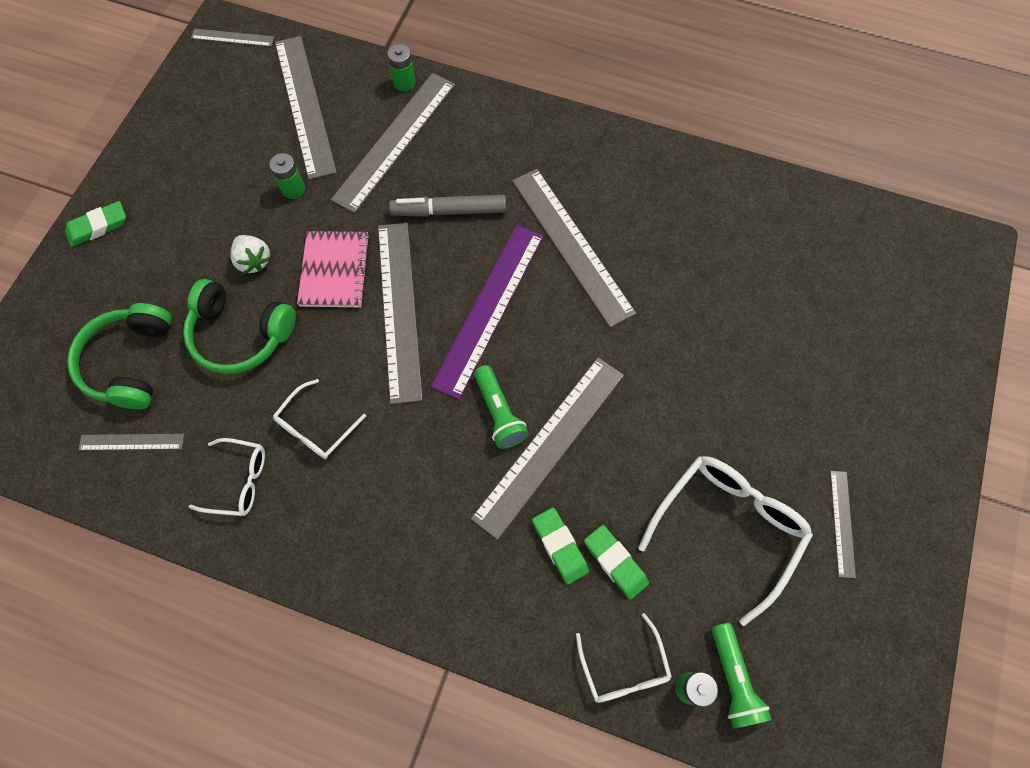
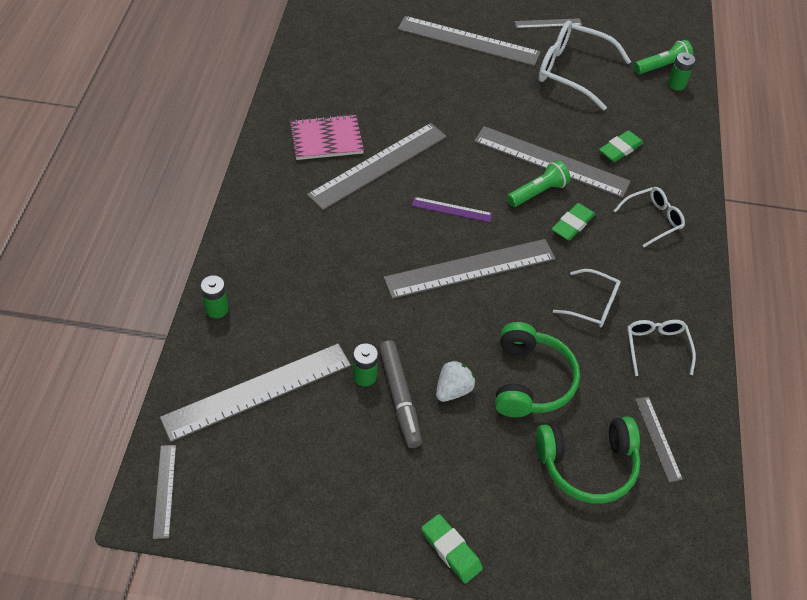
camera: 105 degrees left, 15 degrees down
(334, 270) = (446, 322): pink notebook -> pink notebook (326, 139)
(395, 141) = (291, 303): grey ruler -> grey ruler (468, 41)
(450, 211) = (363, 249): grey marker -> grey marker (399, 397)
(489, 308) = (451, 209): purple ruler -> purple ruler, size x0.48
(615, 562) = (618, 121): green eraser -> green eraser (572, 224)
(624, 668) = (680, 113): white glasses -> white glasses (653, 219)

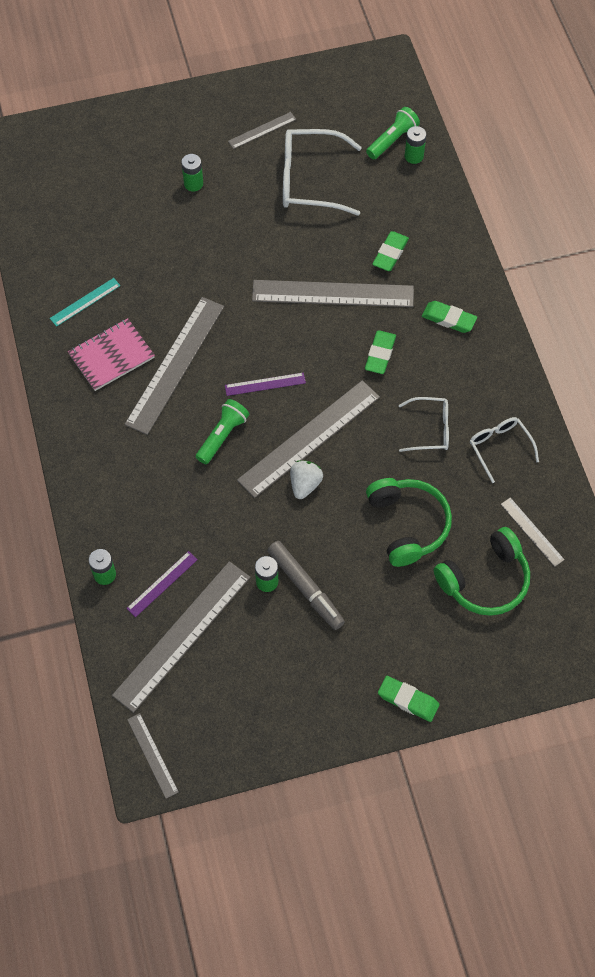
camera: 20 degrees left, 10 degrees up
(264, 338) = (162, 584): none -> purple ruler
(327, 92) = (85, 302): none -> turquoise ruler
(453, 390) = (347, 561): white strawberry -> white strawberry (305, 484)
(468, 41) = (193, 184): grey ruler -> green battery
(537, 192) = (334, 332): green flashlight -> green flashlight (222, 436)
(653, 219) = (448, 319): white glasses -> green eraser

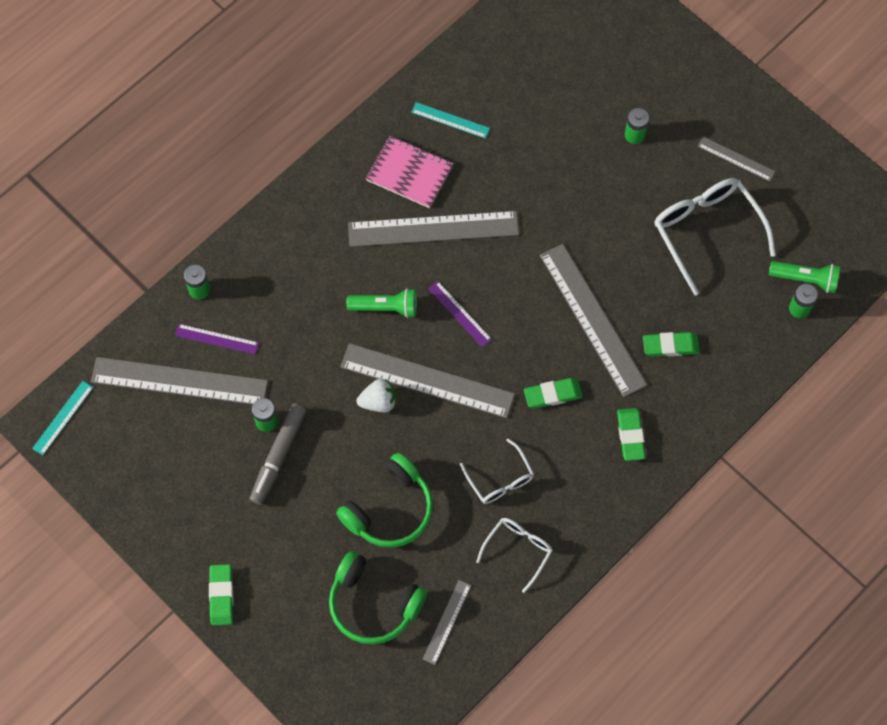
camera: 60 degrees right, 5 degrees up
(152, 755) = (63, 418): grey ruler -> turquoise ruler

